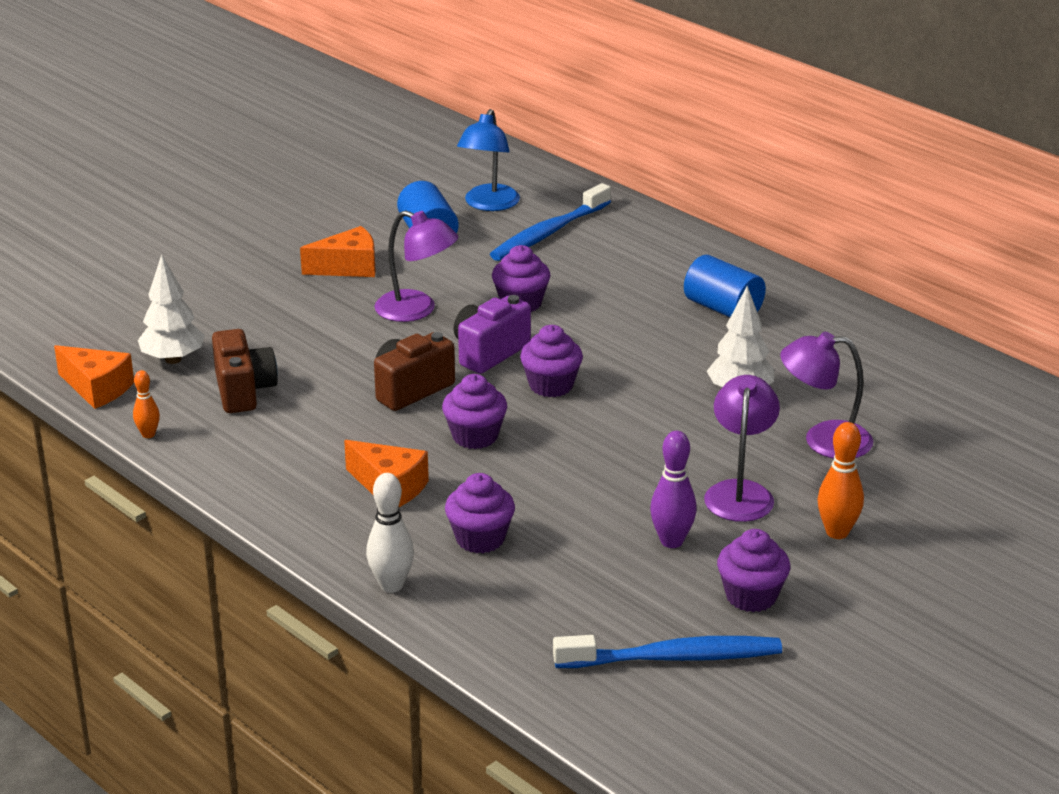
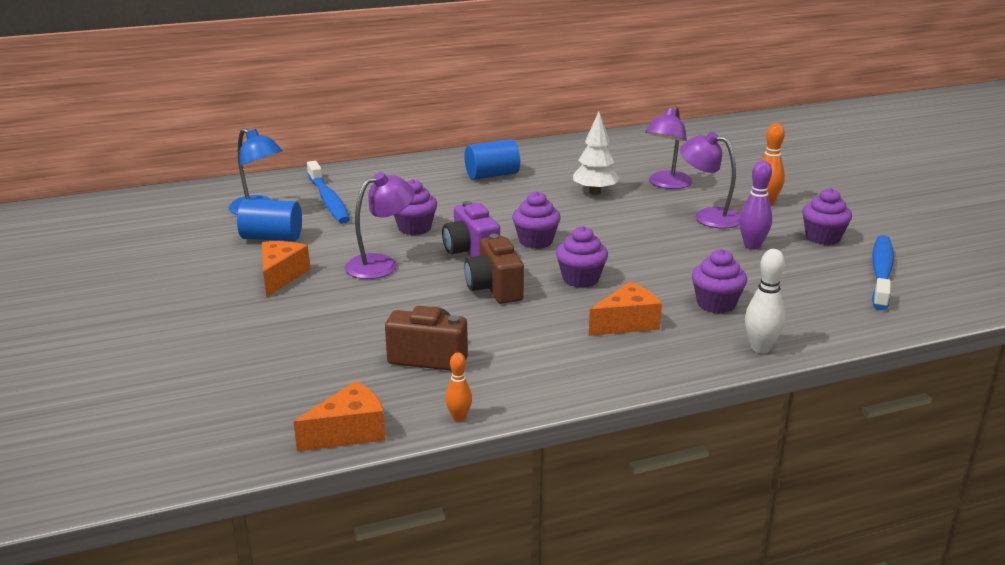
camera: 65 degrees left, 5 degrees down
(173, 359) = (340, 382): white tree -> none

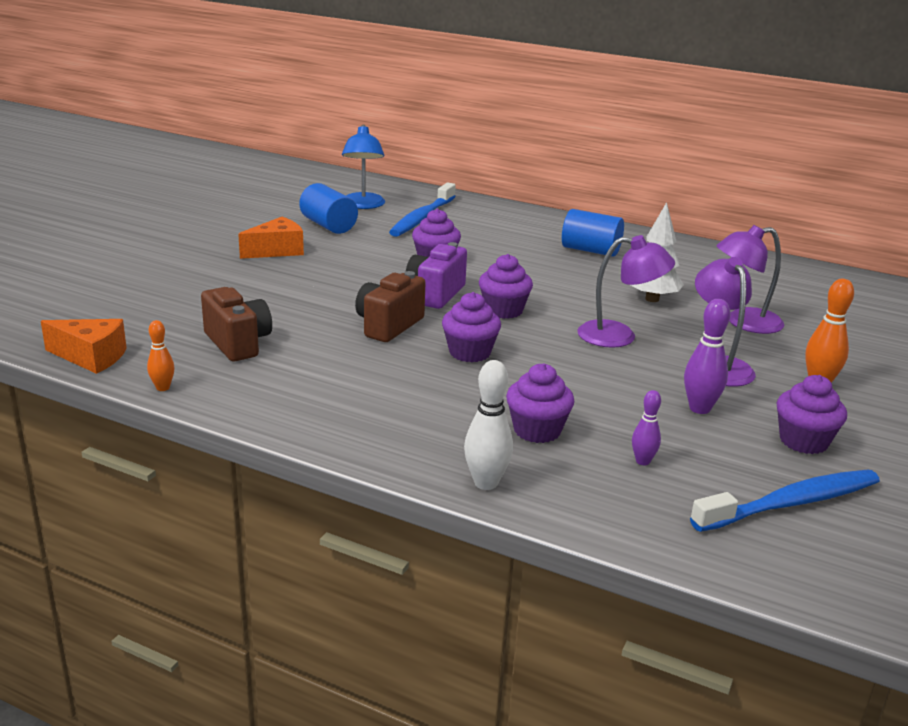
camera: 45 degrees right, 0 degrees up
(381, 264) = (354, 272): purple lamp -> purple lamp (619, 336)
(627, 323) = (424, 401): orange cheese -> none
(792, 290) = (642, 461): none -> purple bowling pin

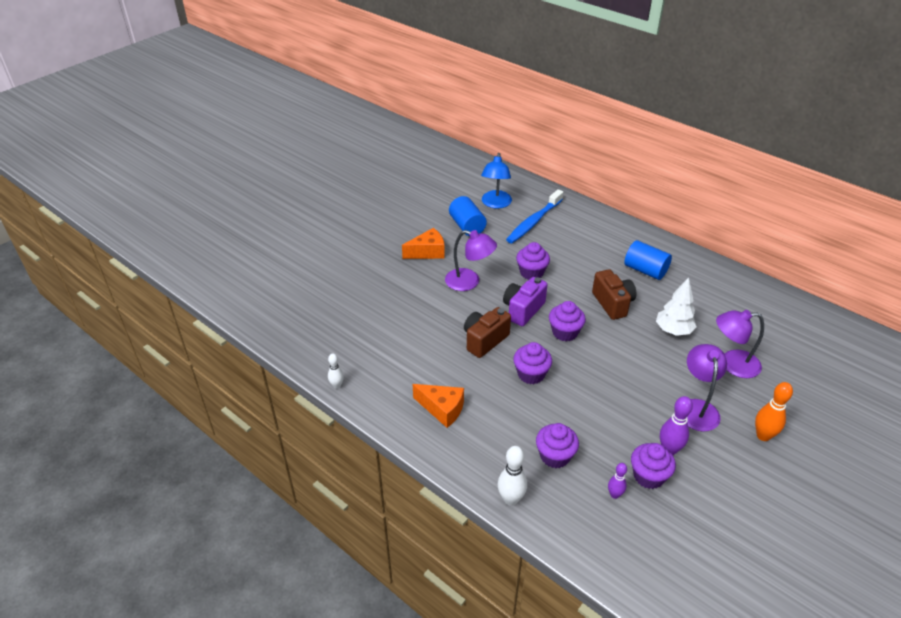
camera: 15 degrees right, 15 degrees up
(91, 357) = (299, 351): orange cheese -> orange cheese (442, 409)
(163, 388) = (337, 385): orange bowling pin -> white bowling pin
(238, 343) = (387, 348): brown camera -> brown camera (613, 303)
(619, 336) = (637, 369): purple lamp -> purple lamp (469, 282)
(791, 503) = (699, 548): blue toothbrush -> none
(803, 441) = (729, 492): purple cupcake -> purple cupcake (648, 476)

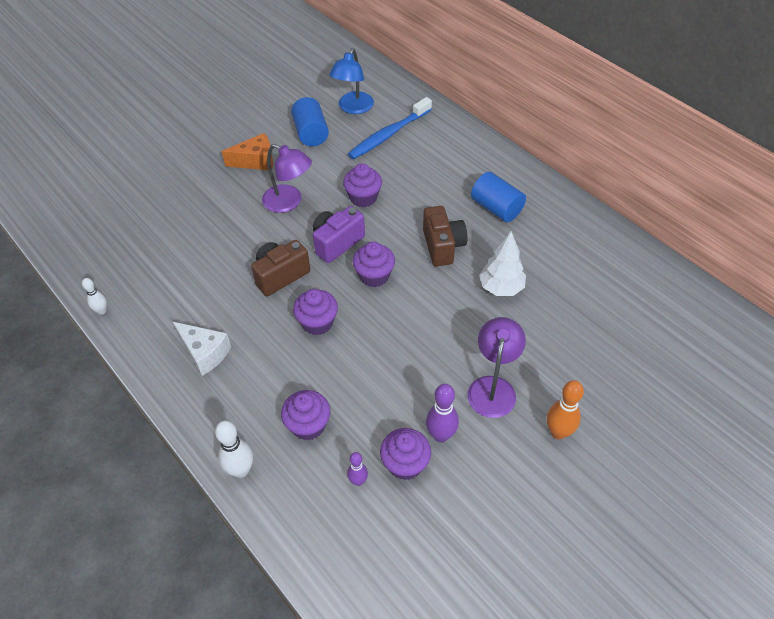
camera: 10 degrees right, 10 degrees up
(442, 409) = (204, 353): orange cheese -> white cheese
(732, 364) = (555, 338): purple lamp -> none

